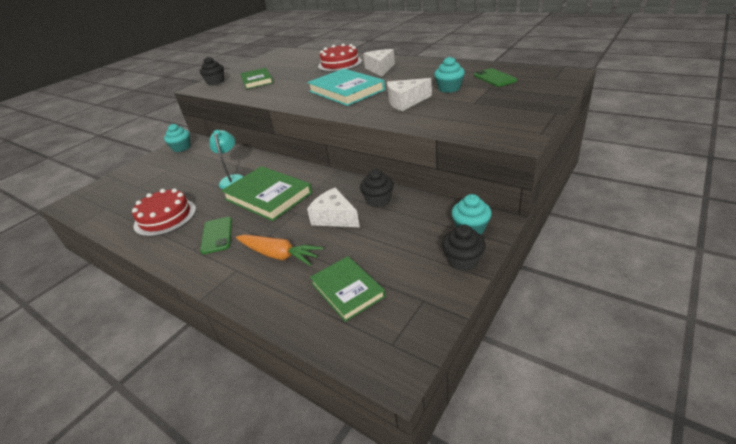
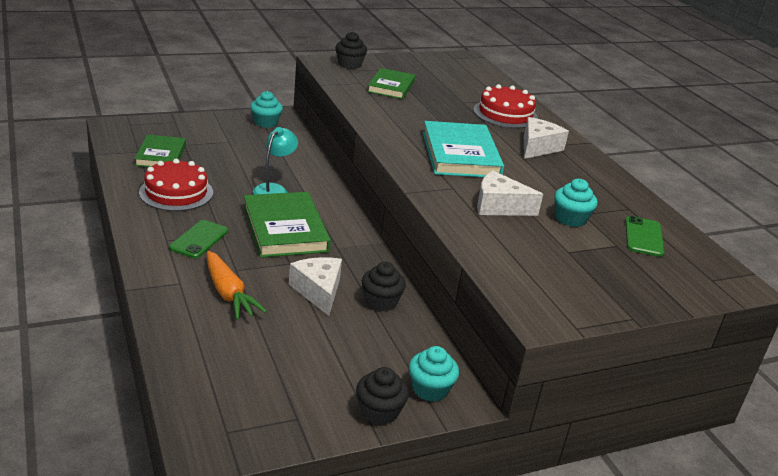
camera: 25 degrees right, 5 degrees down
(347, 290) = (247, 364): green book -> green book (161, 155)

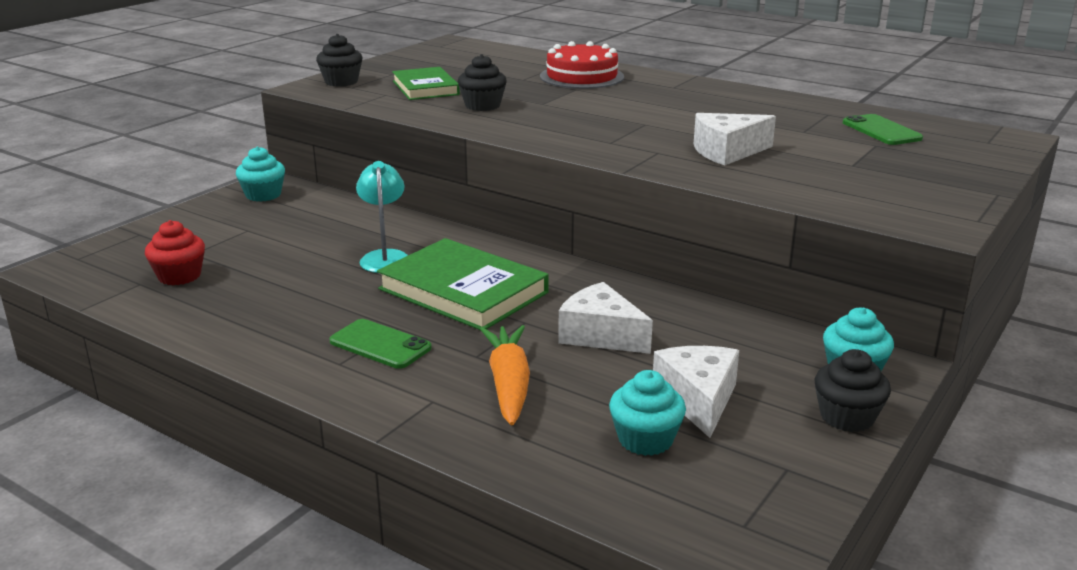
camera: 30 degrees left, 5 degrees down
(161, 155) = (179, 276): green book -> red cupcake
(176, 192) = (267, 308): red cake -> none
(199, 239) = (380, 345): green phone -> green phone turned 45 degrees counterclockwise
(228, 294) = (509, 384): orange carrot -> orange carrot turned 120 degrees counterclockwise
(381, 301) = (677, 315): black cupcake -> black cupcake (482, 105)
(460, 154) = (608, 123): turquoise book -> none
(538, 147) = (663, 93): white cheese -> white cheese (698, 400)
(570, 219) = (802, 139): turquoise cupcake -> turquoise cupcake (645, 439)

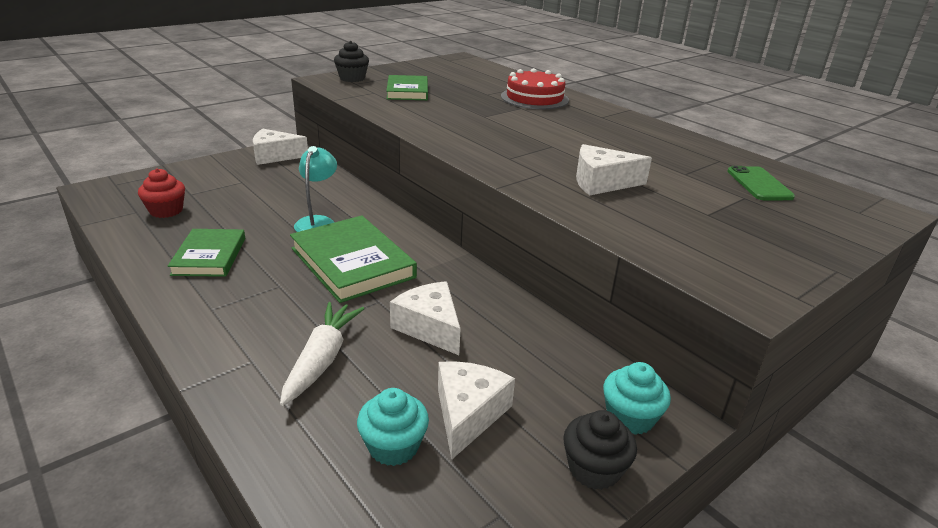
camera: 15 degrees right, 5 degrees up
(263, 195) = (275, 156): turquoise cupcake -> white cheese
(284, 313) = (209, 256): none -> green book
(380, 345) = (254, 299): green phone -> none
(482, 105) = (436, 111): black cupcake -> none
(509, 384) = (322, 359): orange carrot -> white carrot

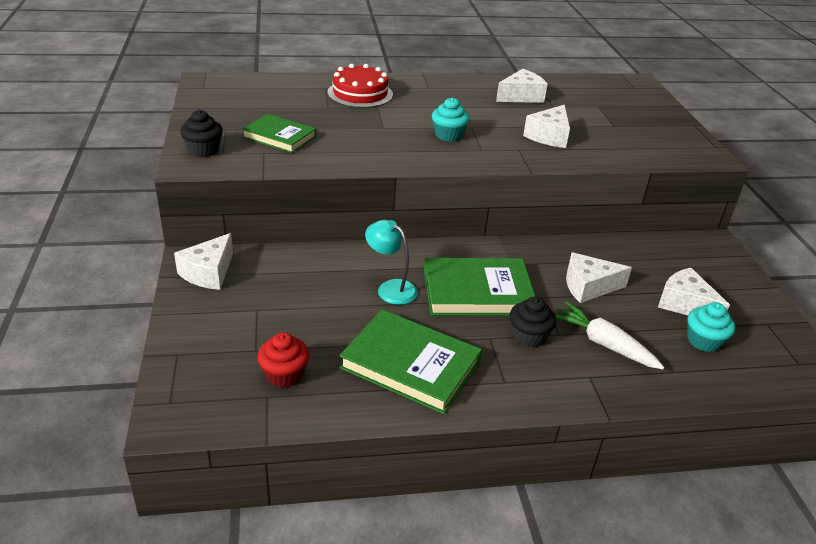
camera: 60 degrees left, 5 degrees up
(209, 256) = (410, 365): green book -> green book, size x1.56
(594, 469) = (743, 281): black cupcake -> black cupcake (528, 336)
(630, 417) = (708, 253): turquoise cupcake -> turquoise cupcake (448, 135)
(673, 155) = (521, 96): none -> white cheese
(759, 184) = (583, 94): green phone -> none

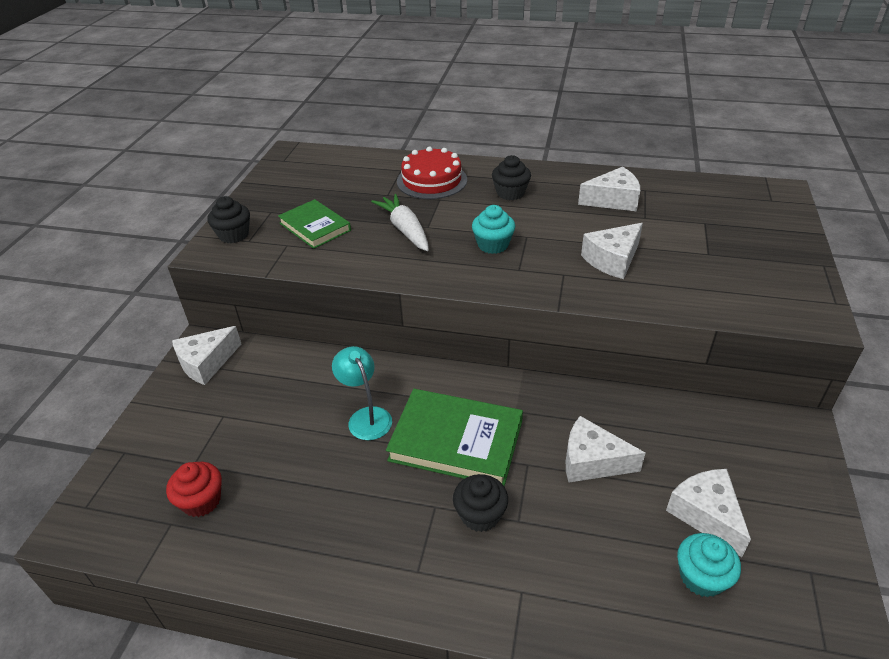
camera: 25 degrees right, 5 degrees up
(410, 365) = (329, 521): green book -> none
(435, 98) = (510, 193): none -> black cupcake
(603, 343) = (565, 547): white carrot -> white carrot (405, 229)

